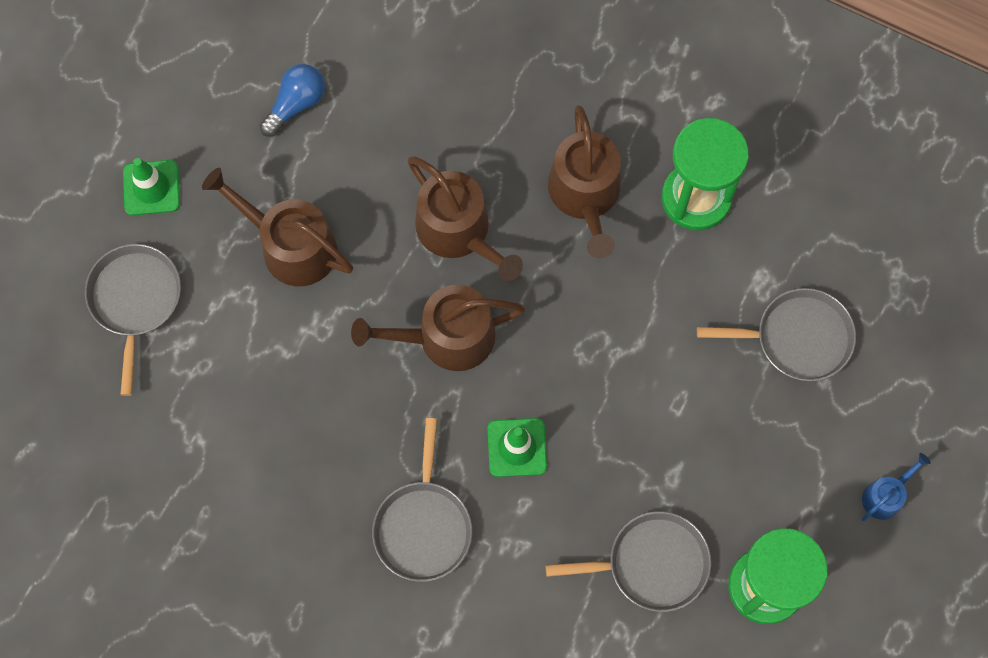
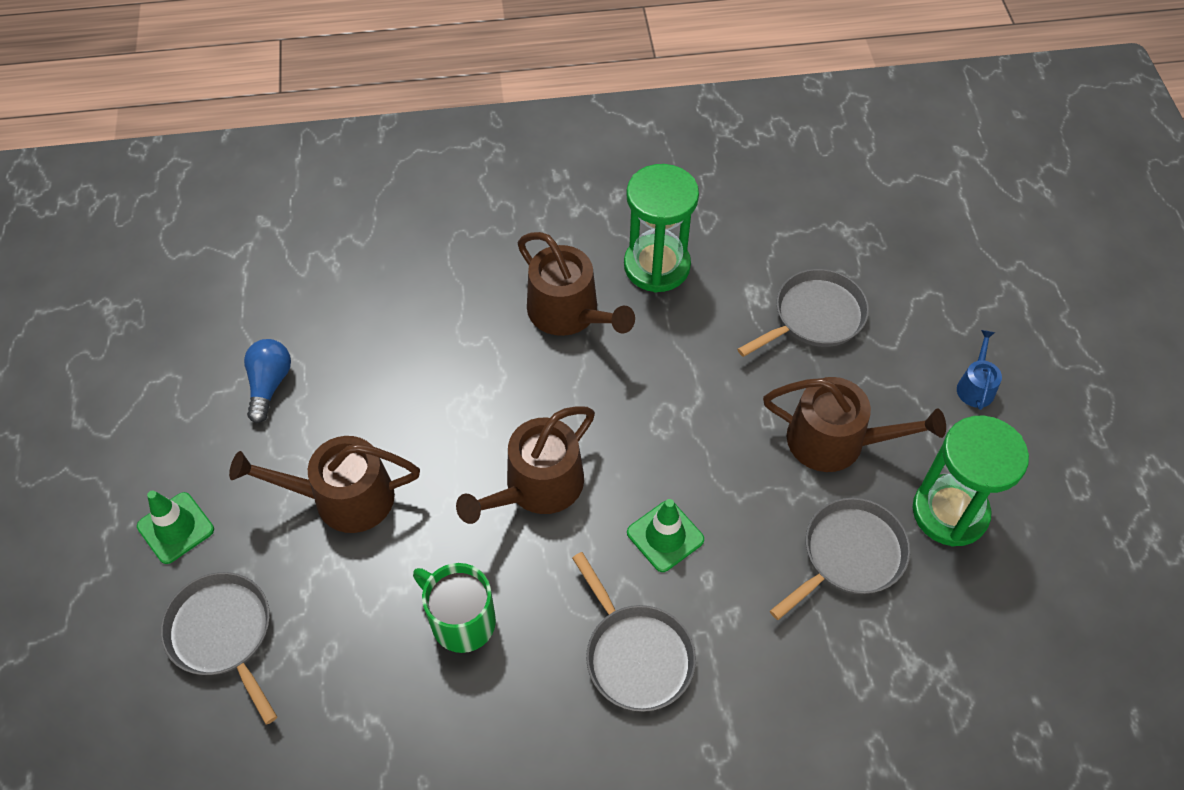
camera: 35 degrees left, 15 degrees down
(313, 409) = (461, 621): none -> green mug
(459, 231) = (485, 399): brown watering can -> brown watering can (836, 441)

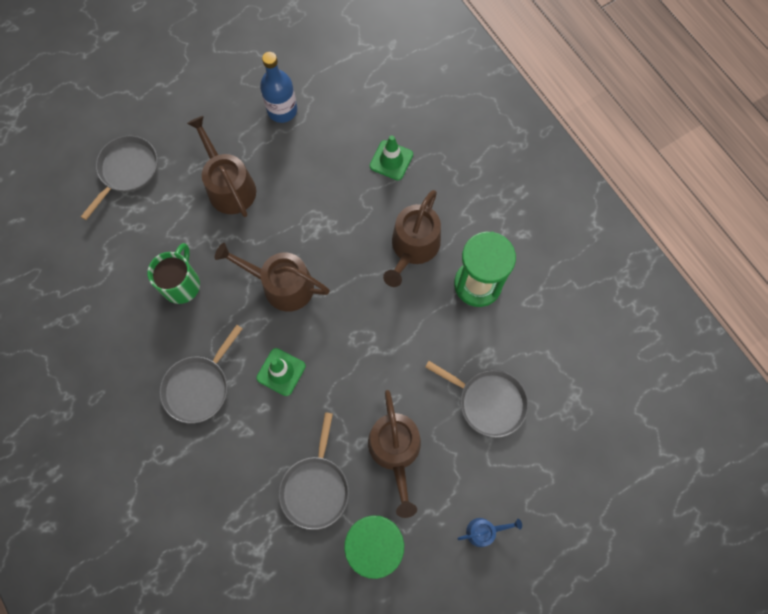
camera: 65 degrees right, 15 degrees up
(176, 528) = (175, 114): green traffic cone -> green traffic cone (391, 160)
(269, 385) = (282, 110): blue light bulb -> blue bottle
(849, 555) = (315, 488): grey pan -> grey pan turned 75 degrees clockwise

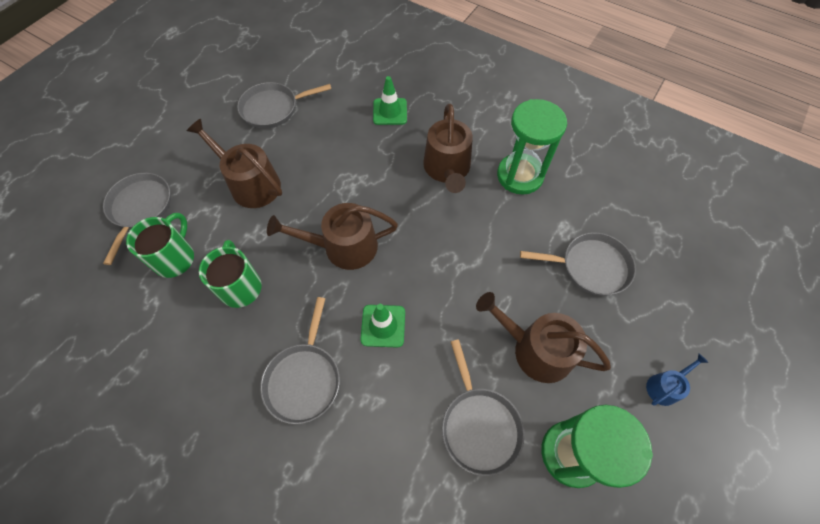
camera: 25 degrees left, 10 degrees down
(139, 233) = (175, 258): none -> green mug
(282, 110) = (273, 108): blue bottle -> grey pan
(395, 450) = (535, 349): brown watering can -> brown watering can turned 150 degrees clockwise

